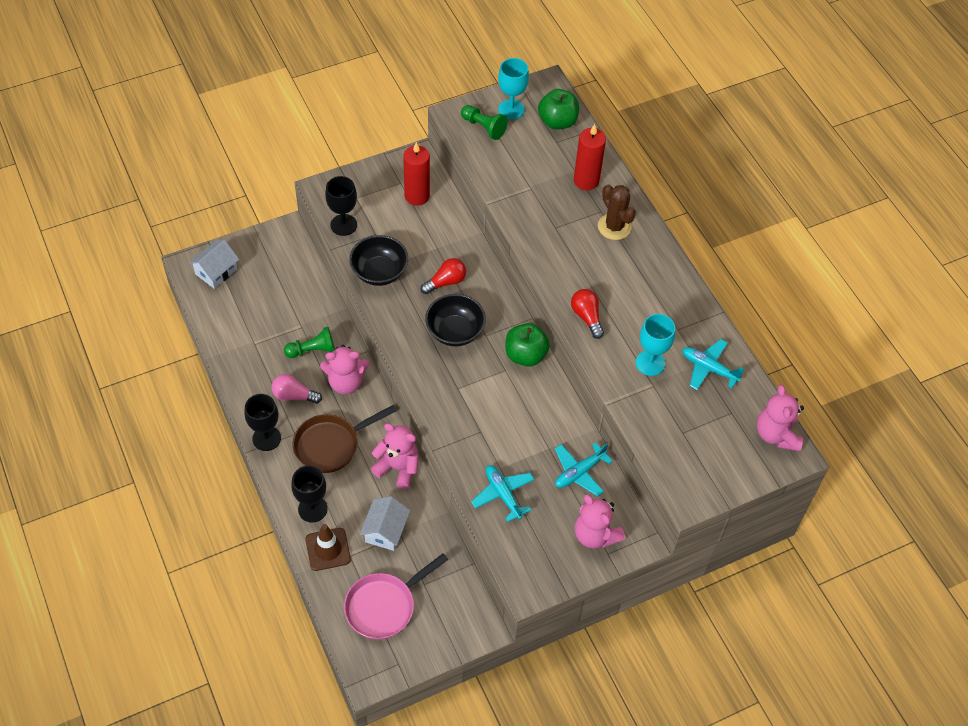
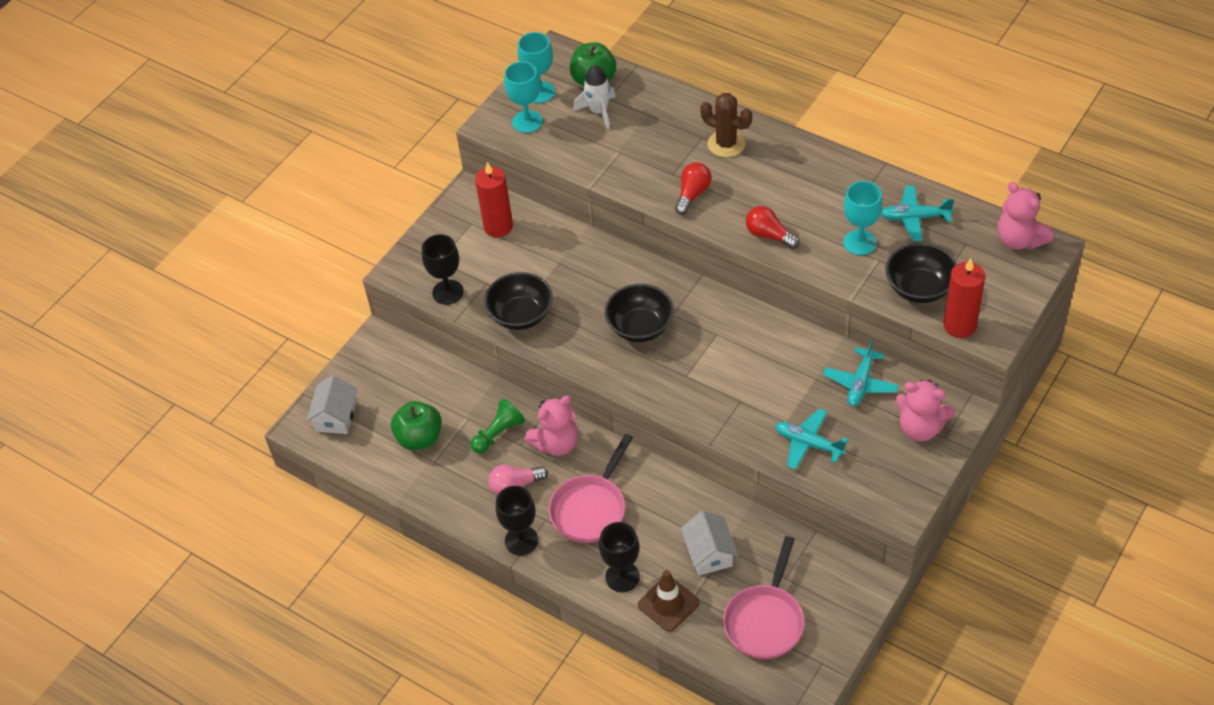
camera: 25 degrees left, 5 degrees down
(331, 445) = (590, 509): brown pan -> pink pan
(398, 468) = (673, 490): pink teddy bear -> none
(446, 282) = (593, 288): red light bulb -> red light bulb (692, 194)
(483, 127) = (527, 122): green pawn -> turquoise goblet
(525, 355) = (724, 310): green apple -> green apple (419, 438)
(541, 148) = (598, 111): none -> white rocket
(586, 180) = (665, 118): red candle -> red candle (959, 325)
(665, 426) = (919, 288): none -> black bowl

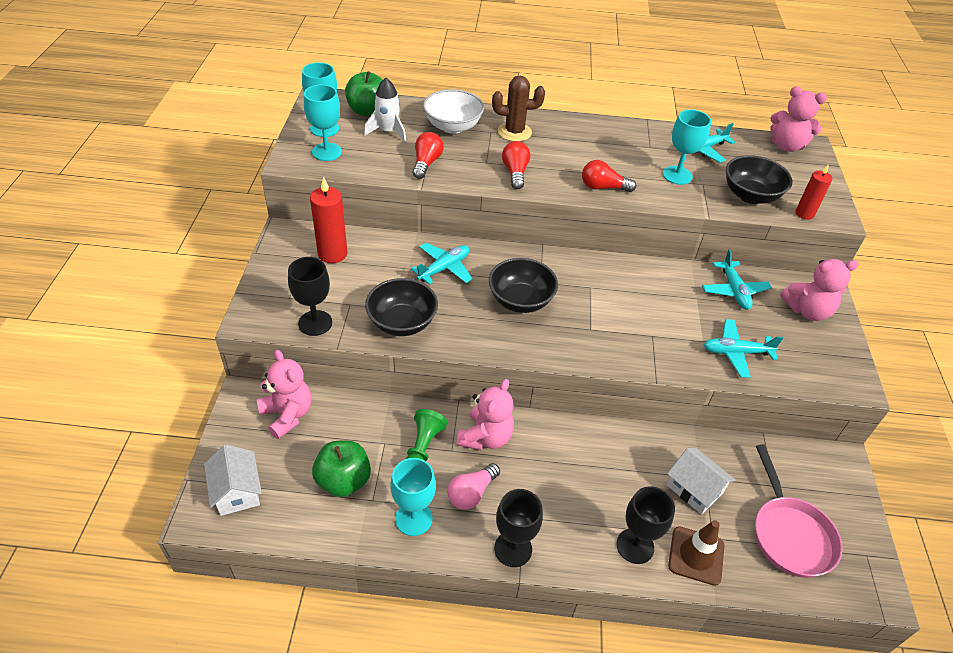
camera: 35 degrees left, 5 degrees down
(403, 367) = (287, 415): none -> pink teddy bear
(457, 488) = (413, 518): none -> turquoise goblet
(590, 272) = (444, 268): none -> turquoise plane
(590, 509) = (559, 488): pink pan -> none
(613, 159) = (426, 163): none -> red light bulb
(667, 121) = (453, 126): none -> white bowl
(959, 325) = (804, 214): red candle -> red candle, size x0.63

